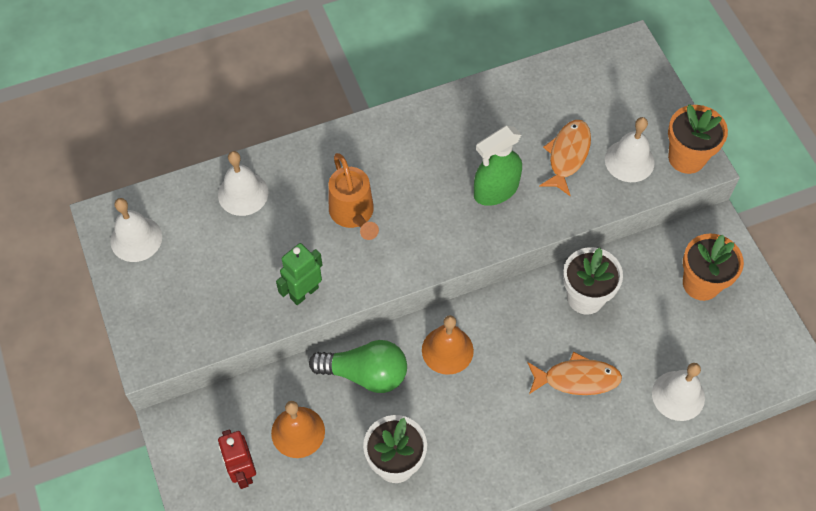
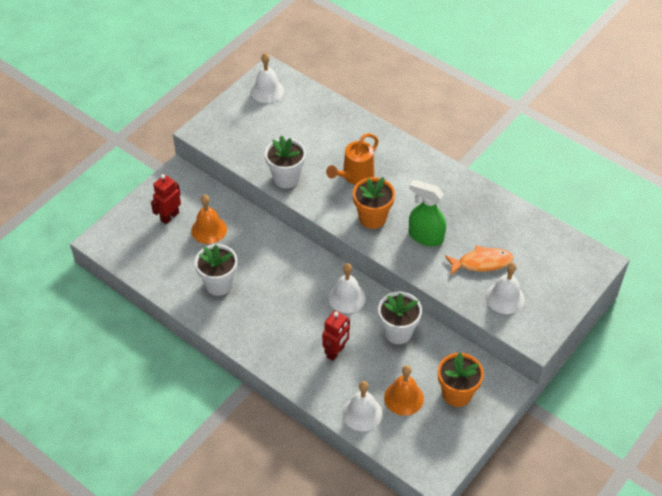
camera: 60 degrees right, 10 degrees down
(243, 193) = (330, 121): white bell -> white bell (347, 297)
(304, 292) = (286, 178): green robot -> white flower pot
(365, 373) = (266, 243): green light bulb -> none
(447, 350) = (309, 276): orange bell -> orange bell (403, 398)
(577, 379) = (336, 352): orange fish -> red robot
(686, 158) = (533, 329): orange flower pot -> orange flower pot (372, 218)

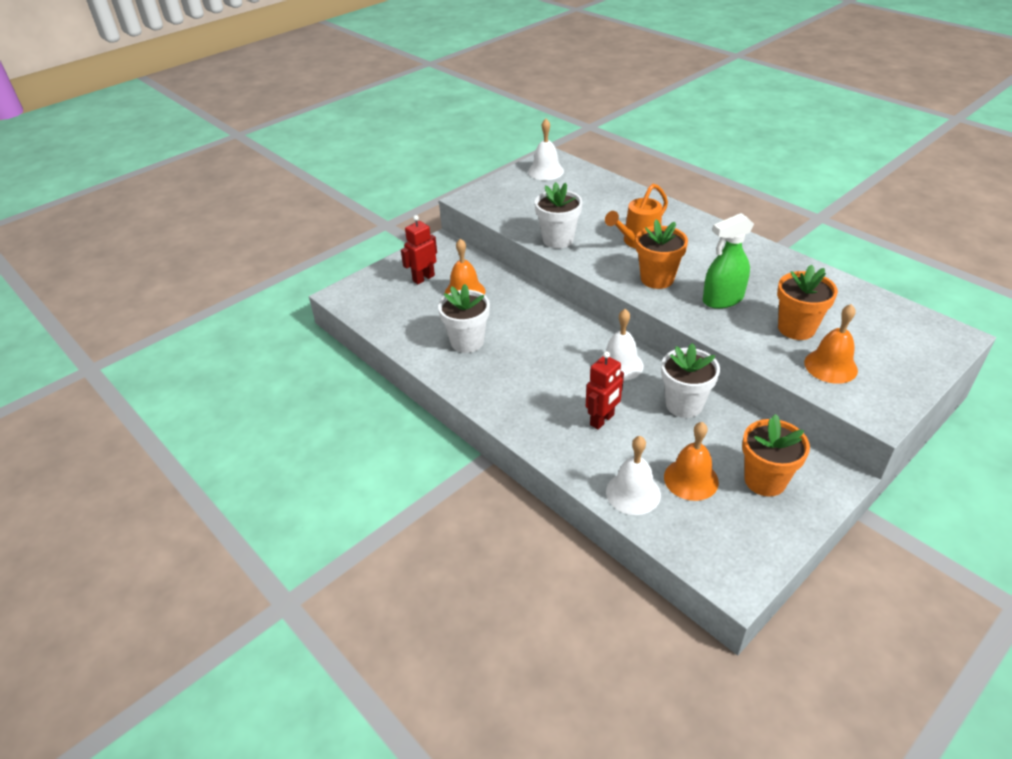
camera: 10 degrees right, 10 degrees down
(425, 236) = (722, 299): green spray bottle -> green spray bottle turned 60 degrees counterclockwise
(481, 262) = (796, 328): orange fish -> orange flower pot
(505, 298) = (830, 366): white bell -> orange bell

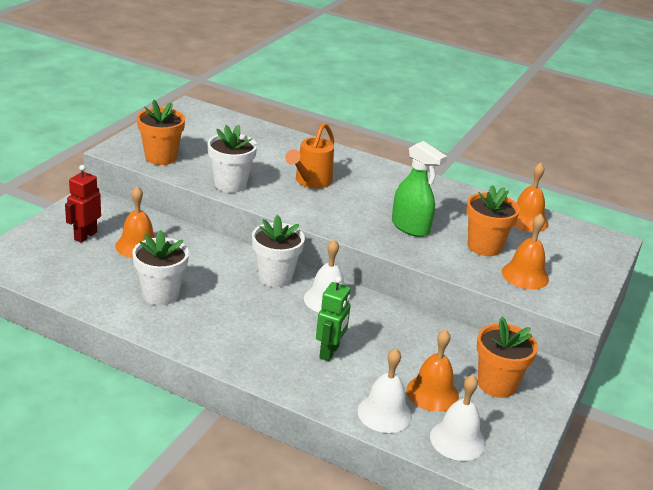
camera: 25 degrees left, 10 degrees down
(546, 171) = (190, 120): white bell -> white bell (457, 440)
(602, 420) = (329, 352): red robot -> green robot
(657, 279) = (343, 214): orange flower pot -> orange flower pot (161, 157)
(684, 404) = (401, 328): white flower pot -> white flower pot (275, 277)
(722, 299) = (410, 227): green spray bottle -> green spray bottle turned 90 degrees counterclockwise
(858, 302) = (526, 220): none -> orange bell

